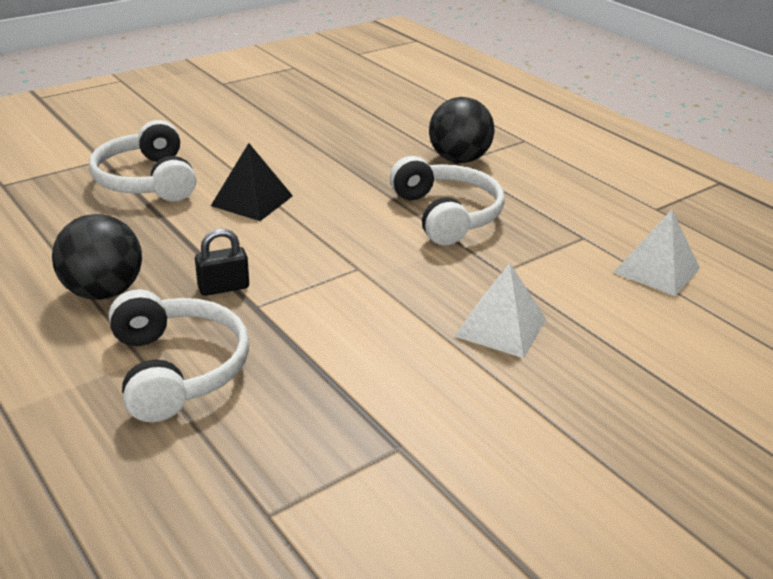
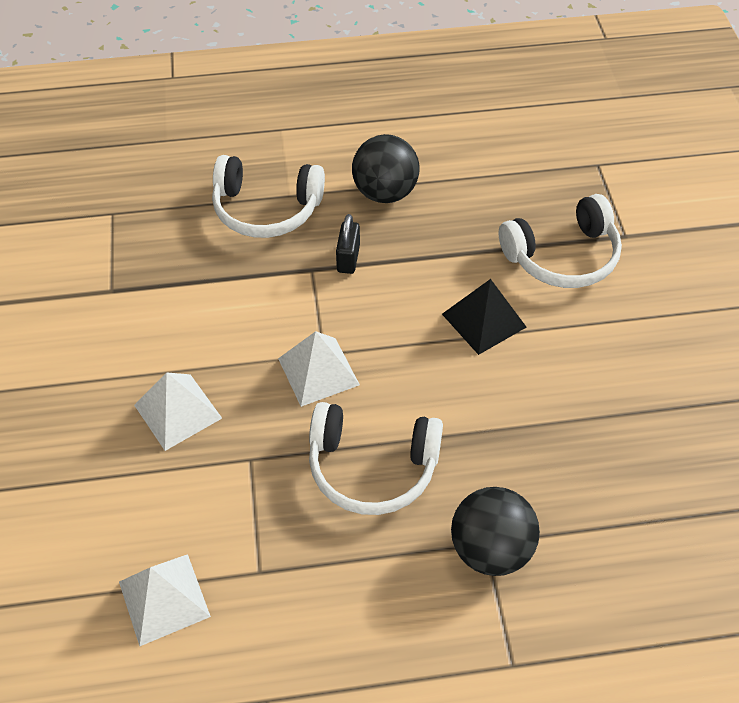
camera: 120 degrees right, 20 degrees up
(147, 180) = (562, 256): white headphones -> white headphones turned 150 degrees clockwise
(380, 264) = (318, 371): none -> white pyramid

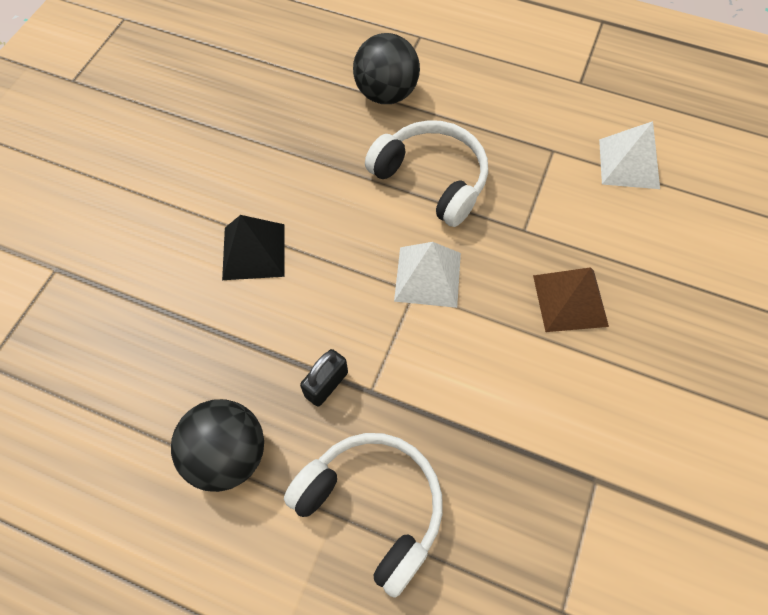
camera: 150 degrees left, 10 degrees up
(178, 411) = (570, 300): white pyramid -> brown pyramid
(562, 256) = (130, 276): white headphones -> none

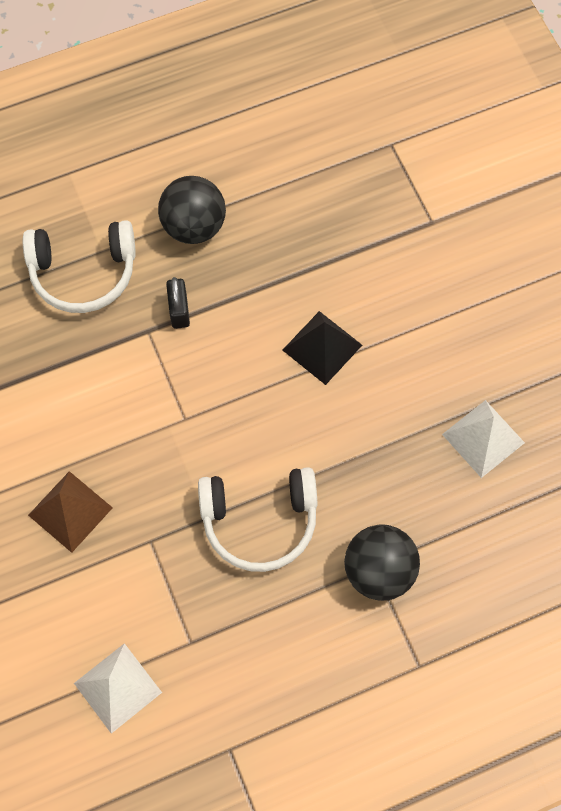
camera: 135 degrees right, 5 degrees up
(427, 276) = (185, 438): white pyramid -> white pyramid (483, 438)

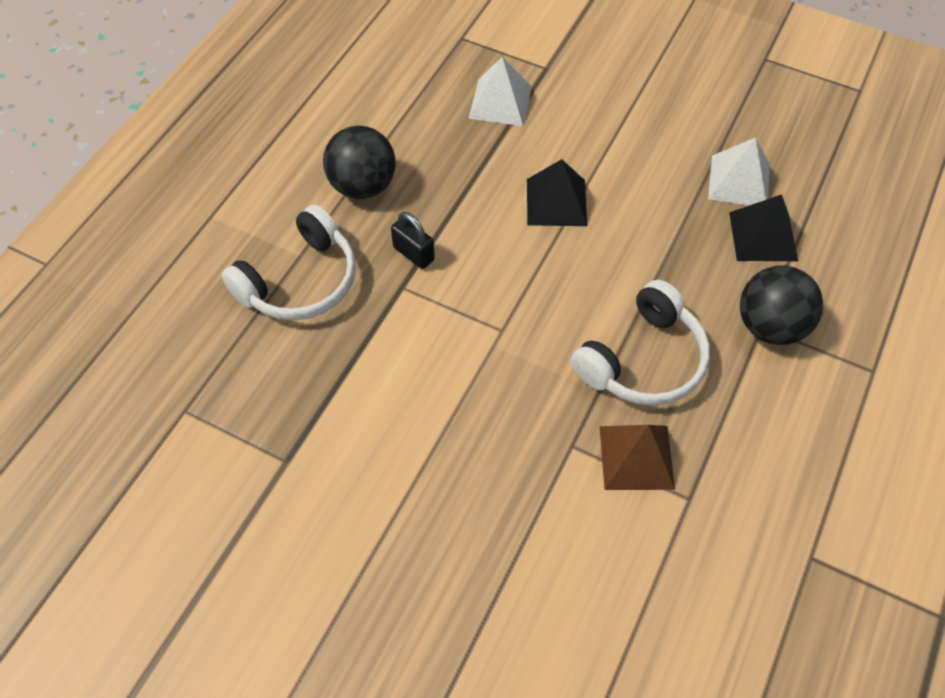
camera: 40 degrees left, 10 degrees down
(70, 511) = (479, 476): brown pyramid -> brown pyramid (636, 457)
(117, 687) = (670, 588): white pyramid -> white pyramid (500, 102)
(451, 498) = (763, 236): none -> black pyramid

